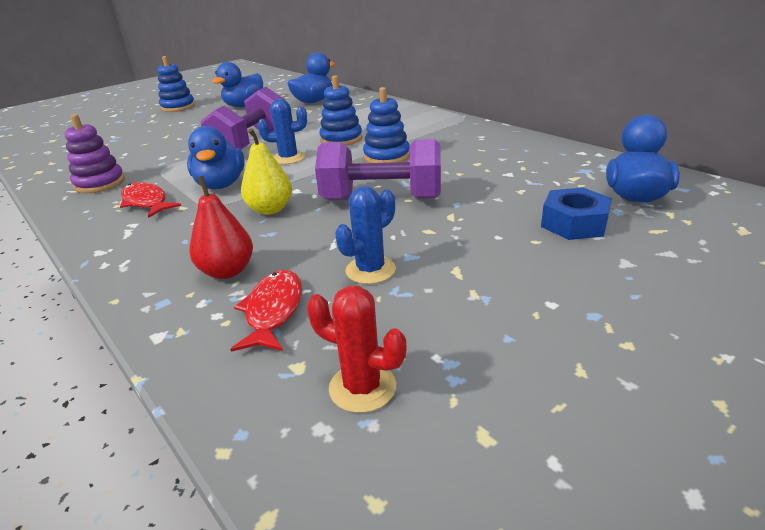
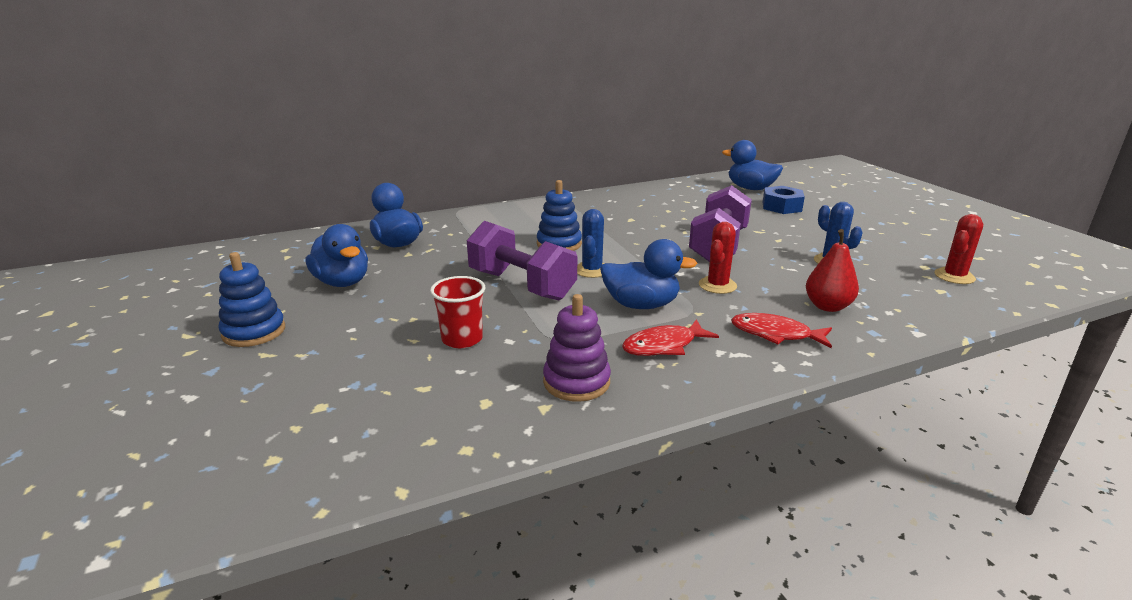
camera: 75 degrees left, 5 degrees down
(165, 146) = (462, 339): none -> red cup
(270, 209) = (717, 285): yellow pear -> red cactus
(273, 311) = (883, 293): red fish -> red fish (775, 334)
(386, 156) = (626, 233): blue stacking toy -> none

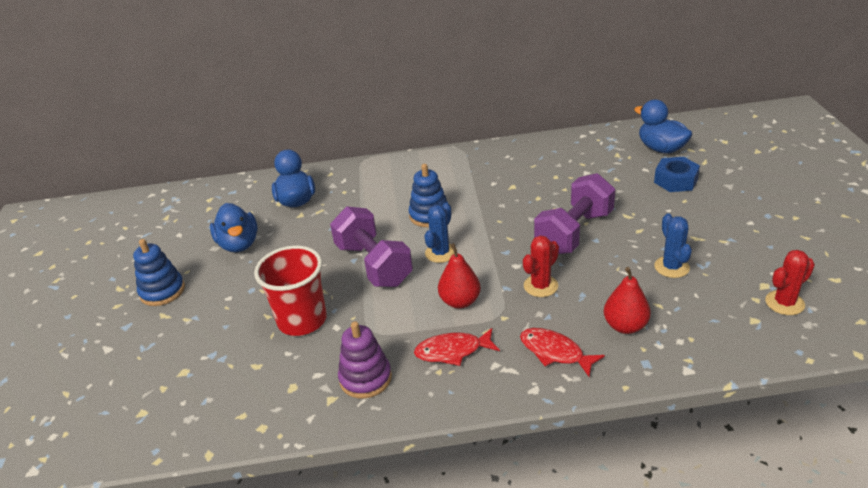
camera: 20 degrees right, 10 degrees up
(462, 339) = (302, 320): red cup -> red cup, size x1.54
(641, 305) = (460, 301): blue duck -> red pear

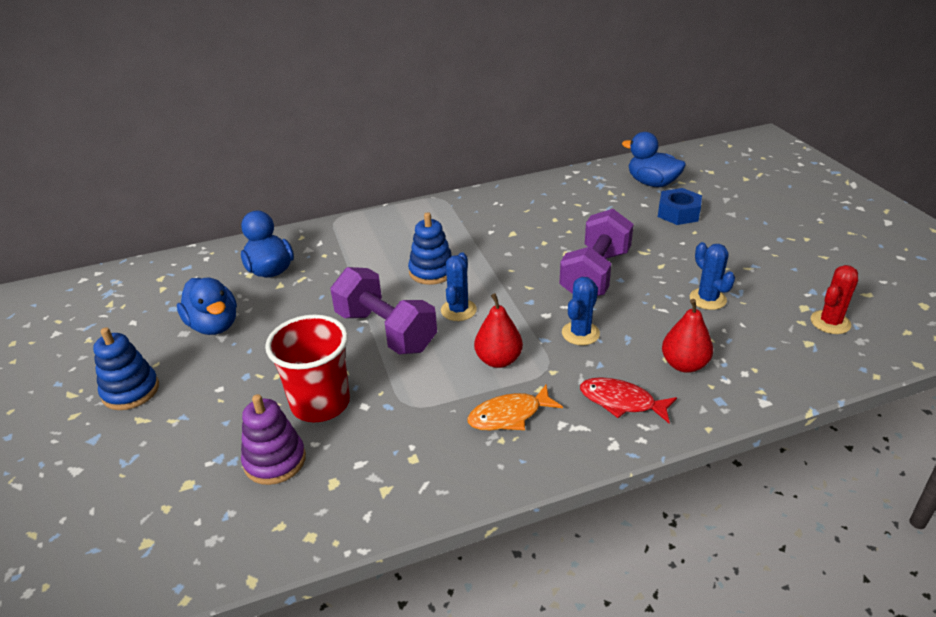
camera: 15 degrees left, 0 degrees up
(365, 378) = (419, 460): purple stacking toy -> purple stacking toy (275, 461)
(452, 351) = (509, 415): red fish -> orange fish
(540, 286) = (580, 333): red cactus -> blue cactus

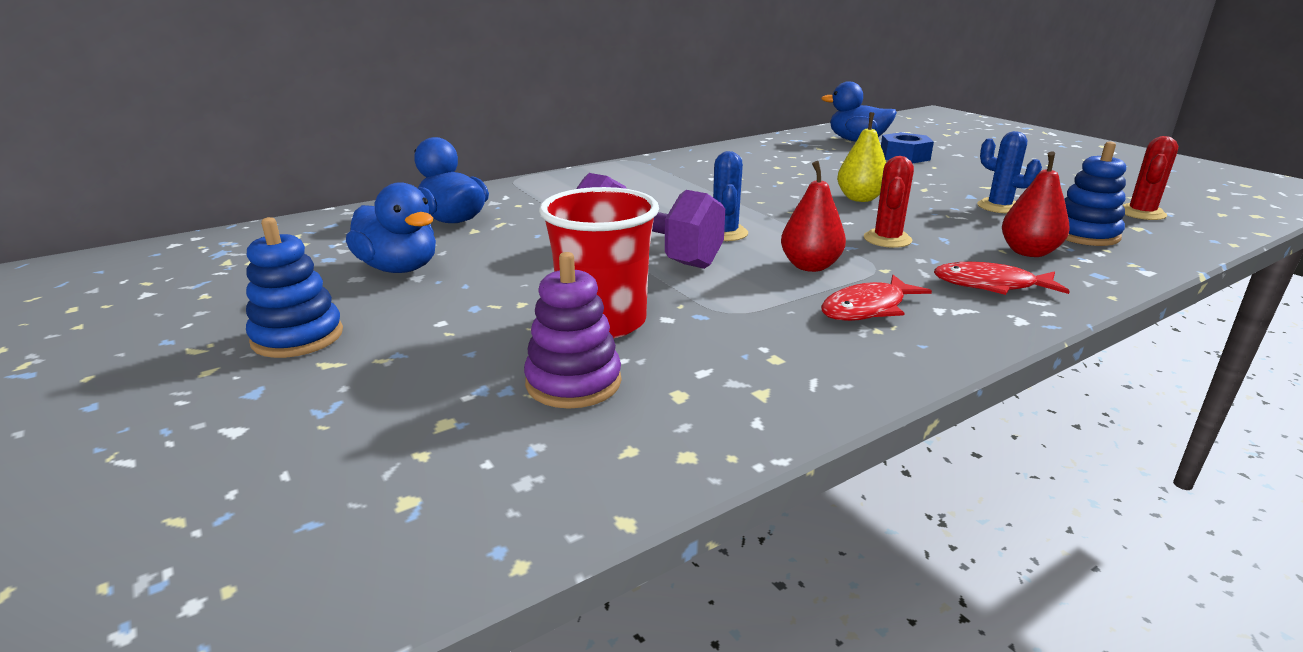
camera: 15 degrees left, 10 degrees down
(432, 271) = (666, 208): blue stacking toy -> blue stacking toy (1084, 235)
(509, 415) = (867, 308): orange fish -> red fish
(580, 333) = (887, 239): blue cactus -> red cactus
(595, 274) = (860, 198): purple dumbbell -> yellow pear

